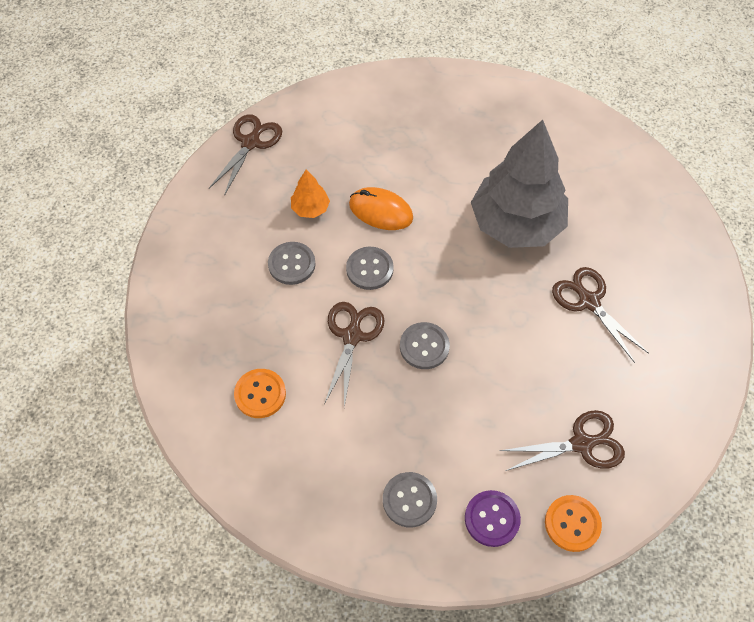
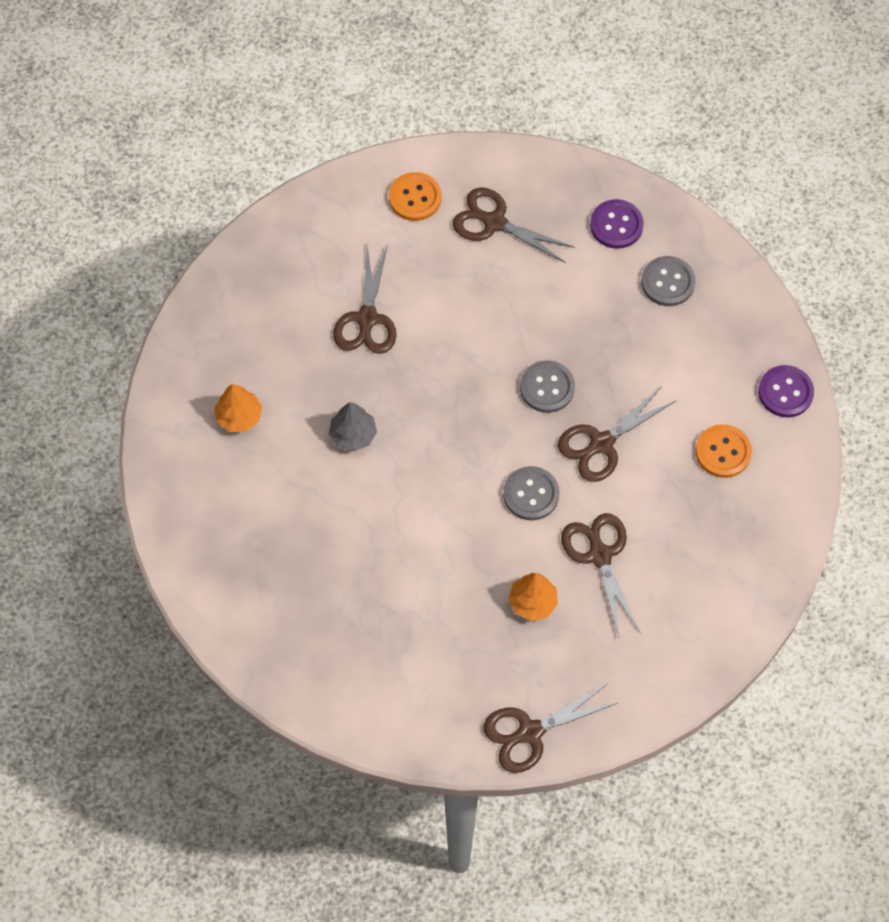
camera: 140 degrees left, 5 degrees up
(246, 478) = (785, 392): none -> purple button
(291, 264) = (599, 555): grey button -> brown scissors
(380, 211) = (467, 546): orange mouse -> none
(516, 224) = (353, 435): grey tree -> grey tree, size x0.41
(572, 524) = (559, 179): orange button -> orange button (415, 198)
(594, 185) = (239, 417): none -> orange tree

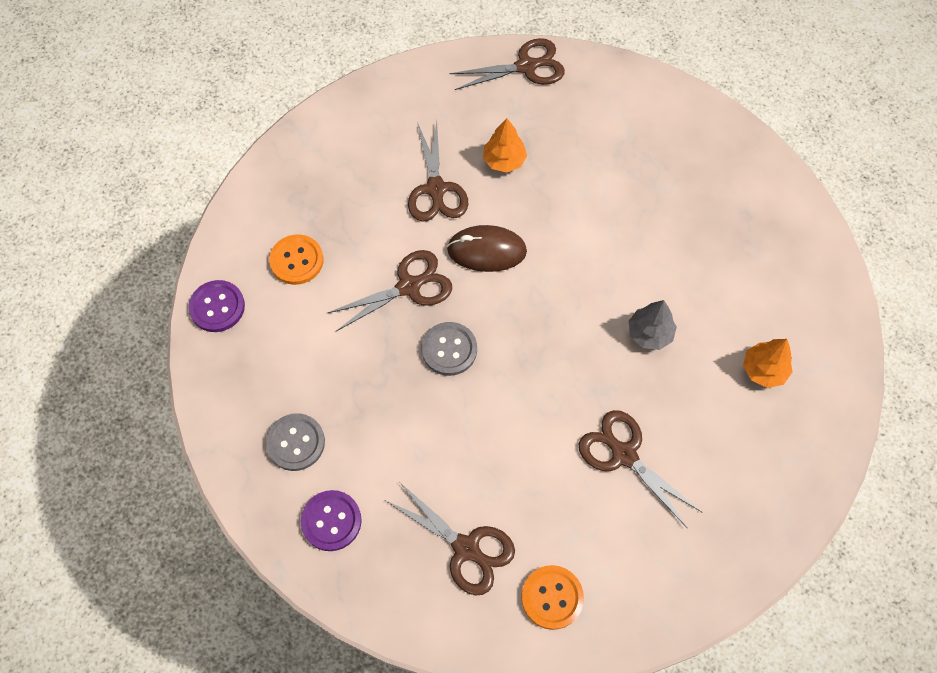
camera: 170 degrees left, 0 degrees up
(367, 319) = (623, 454): brown scissors -> brown scissors turned 60 degrees counterclockwise
(531, 494) = (486, 251): grey button -> brown mouse

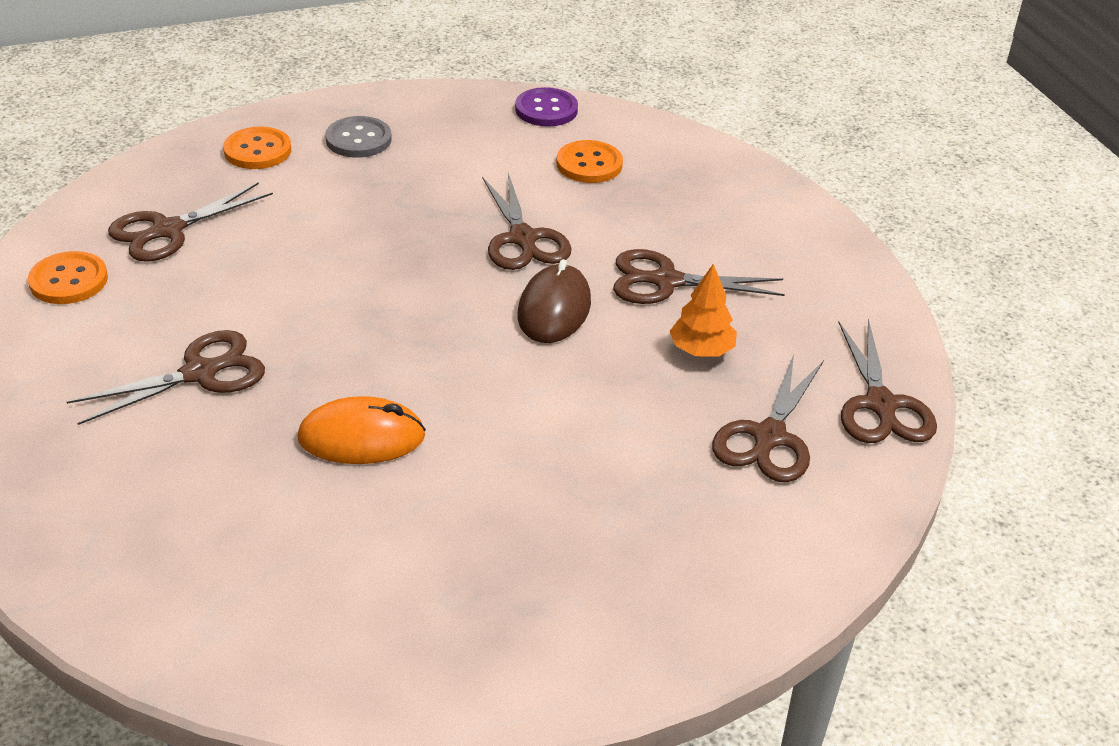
camera: 100 degrees right, 25 degrees down
(331, 521) = (257, 150): purple button -> orange button
(449, 349) = (421, 256): grey button -> none
(574, 118) = (769, 437): none -> brown scissors
(649, 333) = (361, 437): grey tree -> orange mouse
(763, 370) = (242, 549): orange tree -> none

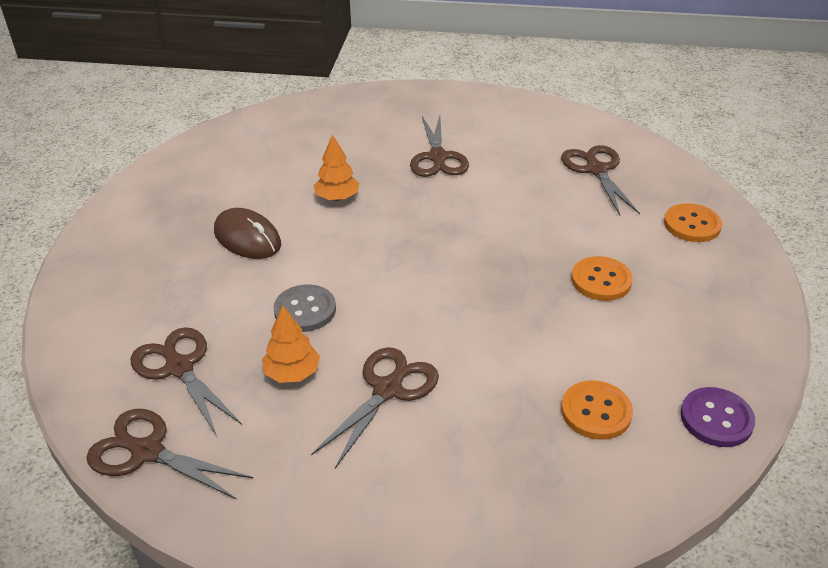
camera: 120 degrees right, 0 degrees up
(68, 280) = (558, 130): orange button -> orange button (601, 280)
(358, 139) = (693, 279): grey button -> grey button (305, 310)
(361, 437) = (337, 197): orange mouse -> orange tree
(523, 239) = (496, 326): brown scissors -> none
(554, 309) = (397, 312): brown mouse -> brown mouse (247, 238)

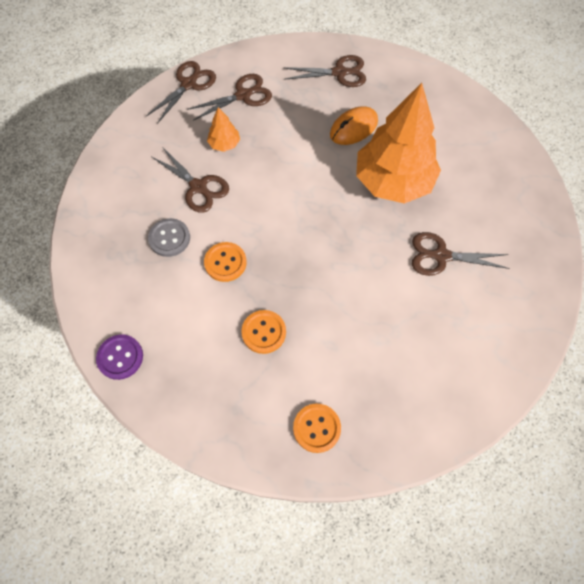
camera: 100 degrees right, 25 degrees up
(247, 238) = (353, 128): brown mouse -> orange mouse
(305, 310) = (275, 153): grey button -> grey button (169, 238)
(337, 197) = (393, 181): orange tree -> orange tree, size x2.41
(596, 169) = (409, 377): brown scissors -> brown scissors (340, 72)
(596, 412) = (148, 290): orange button -> orange button (225, 262)

